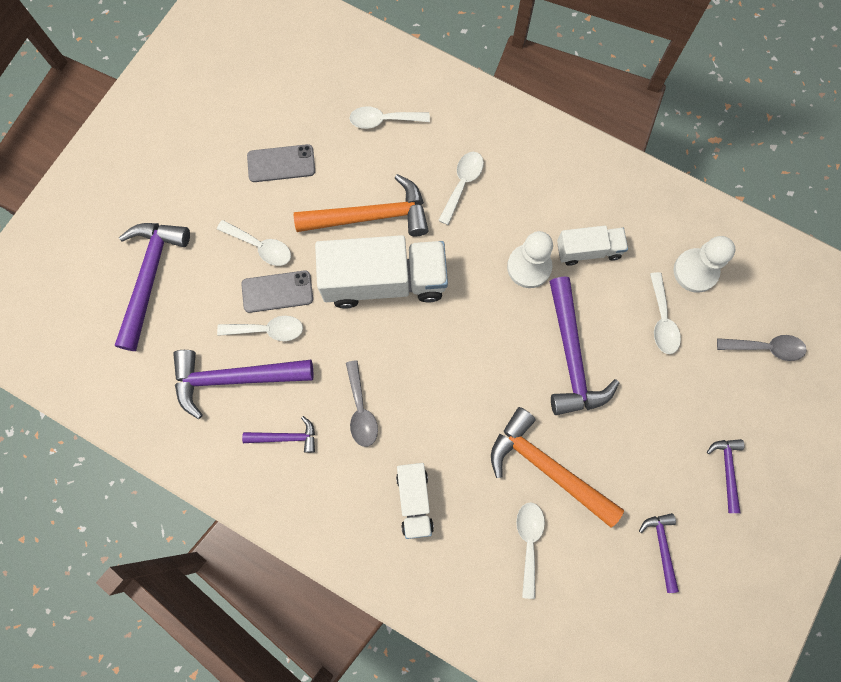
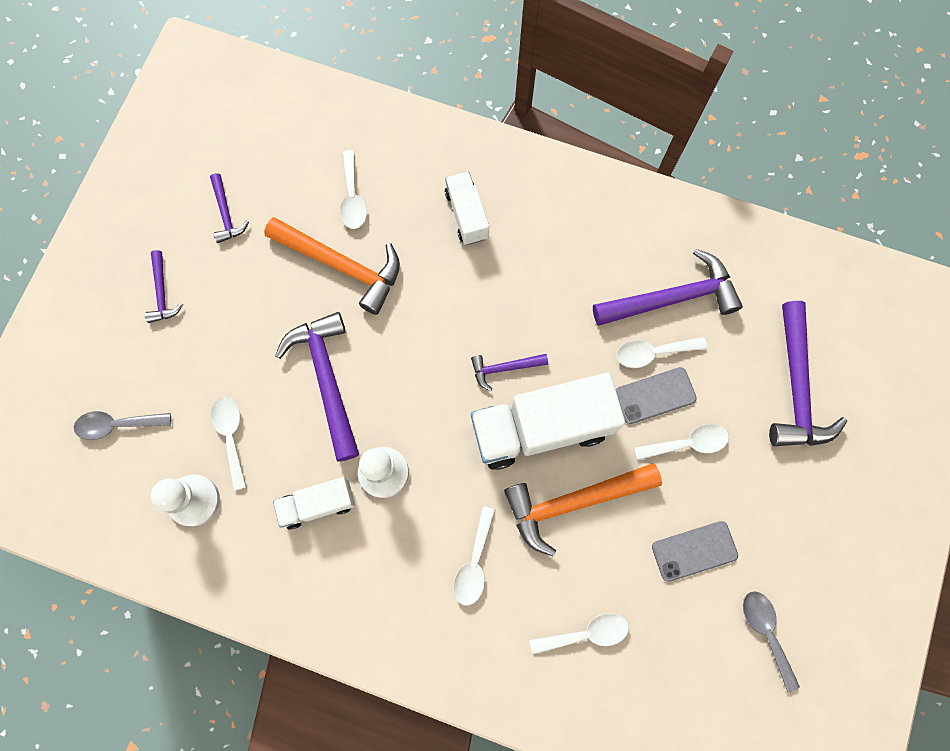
camera: 170 degrees right, 0 degrees up
(261, 247) = (687, 443): white spoon -> white spoon turned 150 degrees clockwise
(286, 437) = (604, 251): purple hammer -> purple hammer (504, 368)
(361, 410) = (536, 288): grey spoon -> grey spoon (765, 632)

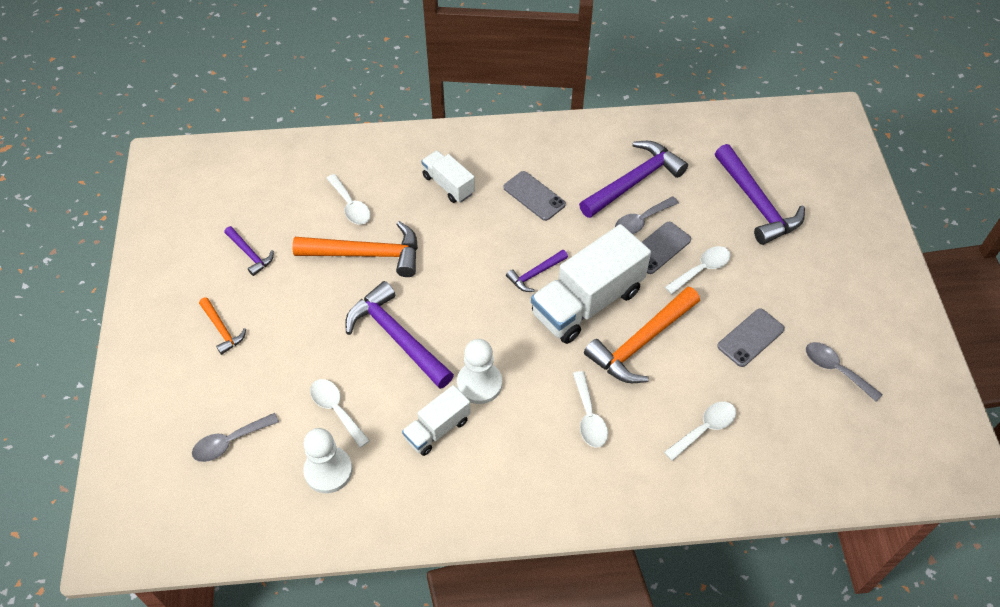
camera: 25 degrees left, 20 degrees down
(162, 293) = (222, 330): purple hammer -> orange hammer
(552, 269) = (534, 196): none -> grey phone
(653, 353) = (641, 221): white spoon -> grey spoon

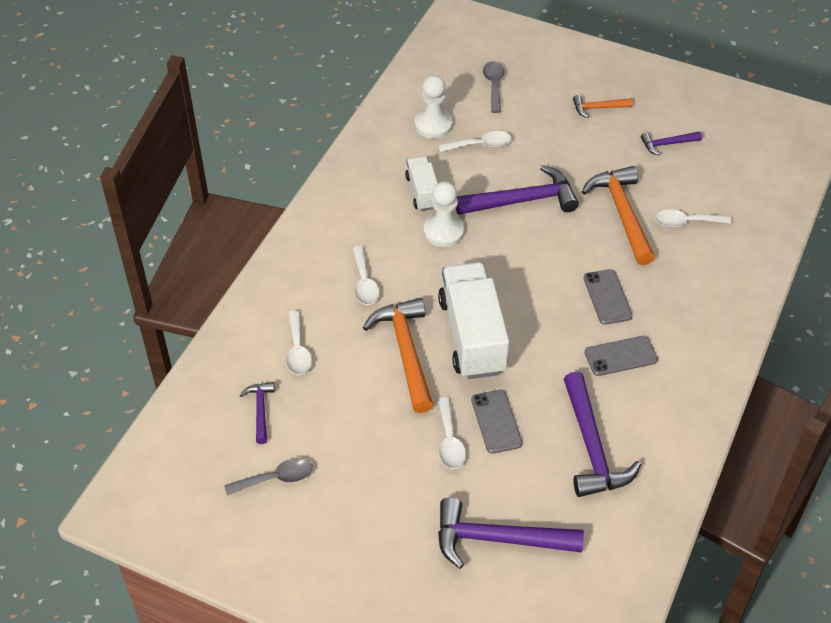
camera: 120 degrees right, 5 degrees down
(367, 254) = (622, 213): orange hammer -> orange hammer turned 135 degrees clockwise
(448, 185) = (673, 298): white truck -> none
(535, 274) = (527, 314): purple hammer -> purple hammer (260, 410)
(589, 417) = (364, 283): white spoon -> white spoon turned 120 degrees counterclockwise
(641, 221) = (537, 425): grey spoon -> none
(750, 338) = (353, 434): grey phone -> grey phone (607, 297)

